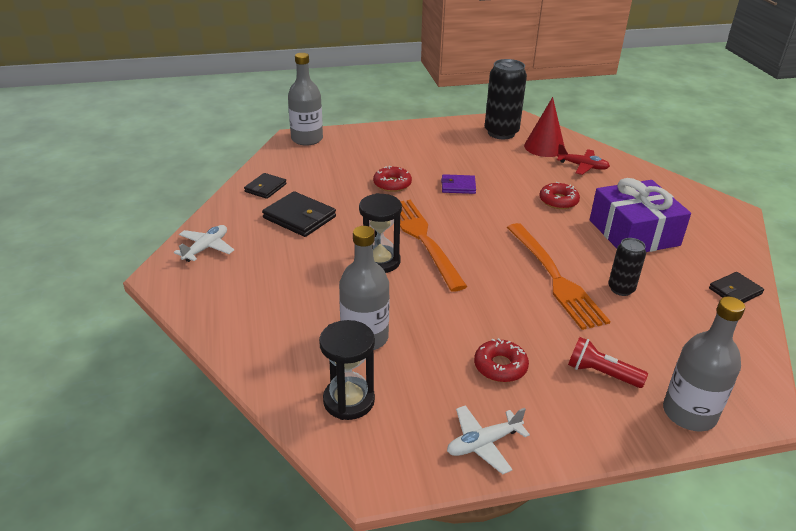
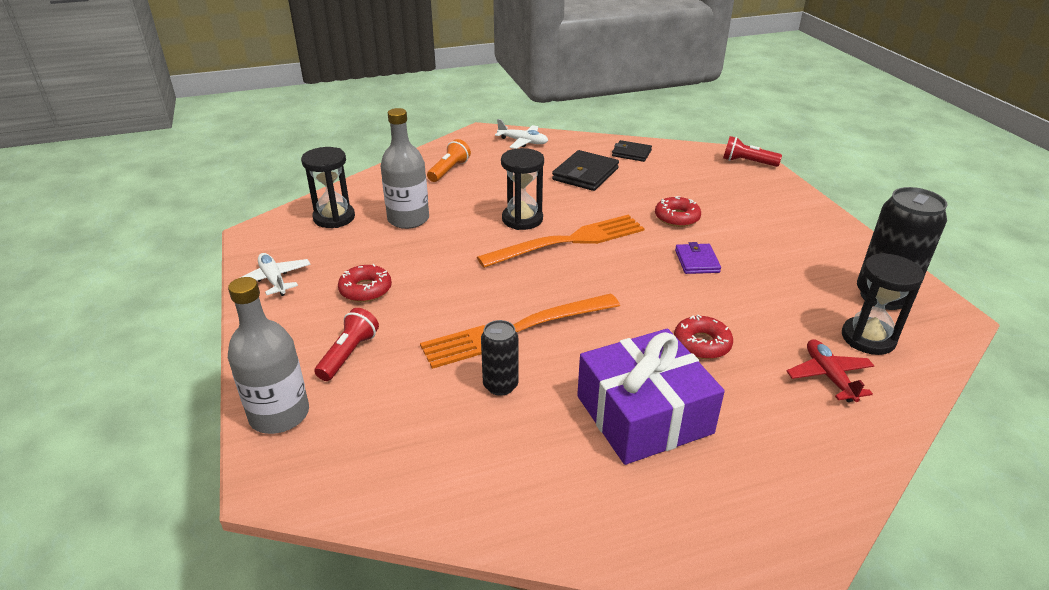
camera: 85 degrees right, 0 degrees up
(256, 305) = (449, 170): none -> orange flashlight
(307, 139) = (747, 162): grey bottle -> red flashlight
(544, 147) = (868, 338): red cone -> black hourglass
(582, 166) = (829, 376): red plane -> red plane turned 150 degrees clockwise
(735, 291) = (512, 511): black wallet -> none

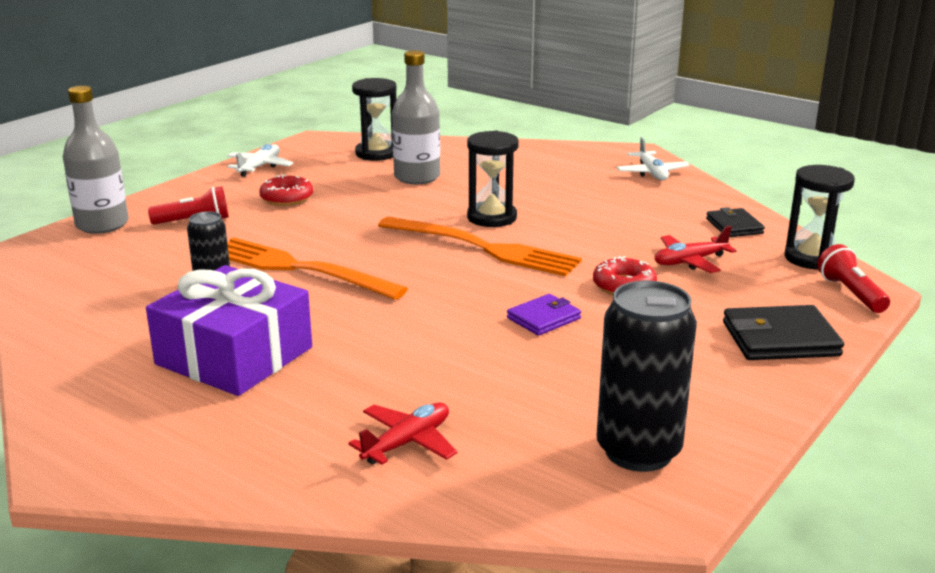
camera: 55 degrees right, 10 degrees down
(449, 170) = (531, 163): orange flashlight -> none
(585, 174) = (637, 218): black wallet -> black wallet (780, 339)
(665, 185) = (690, 261): none -> red plane
(702, 344) = (382, 357): red donut -> none
(868, 338) = (521, 456): black hourglass -> black hourglass (812, 258)

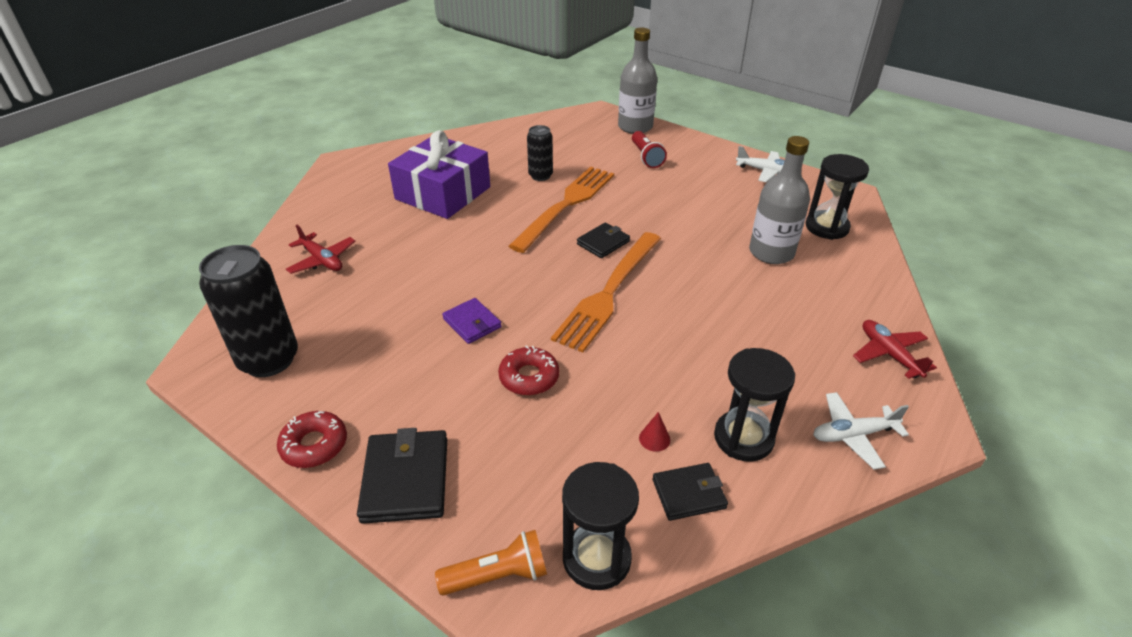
camera: 90 degrees right, 15 degrees up
(287, 198) = (700, 189): red donut -> red donut (314, 445)
(388, 249) = (603, 243): none -> black wallet
(492, 217) = (679, 298): black hourglass -> black hourglass (743, 438)
(683, 235) = (654, 438): none -> red cone
(690, 261) = (584, 435): red plane -> red plane (889, 354)
(850, 293) = (498, 575): red flashlight -> orange flashlight

